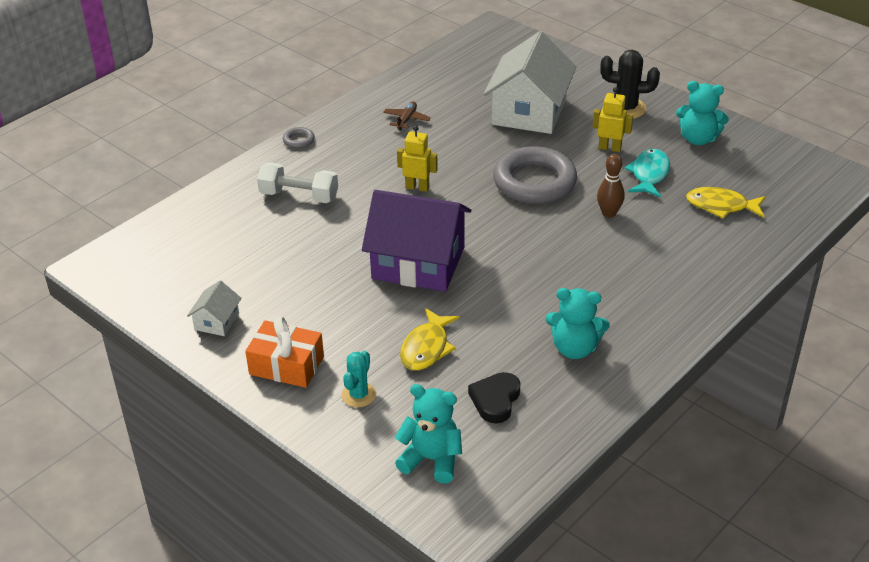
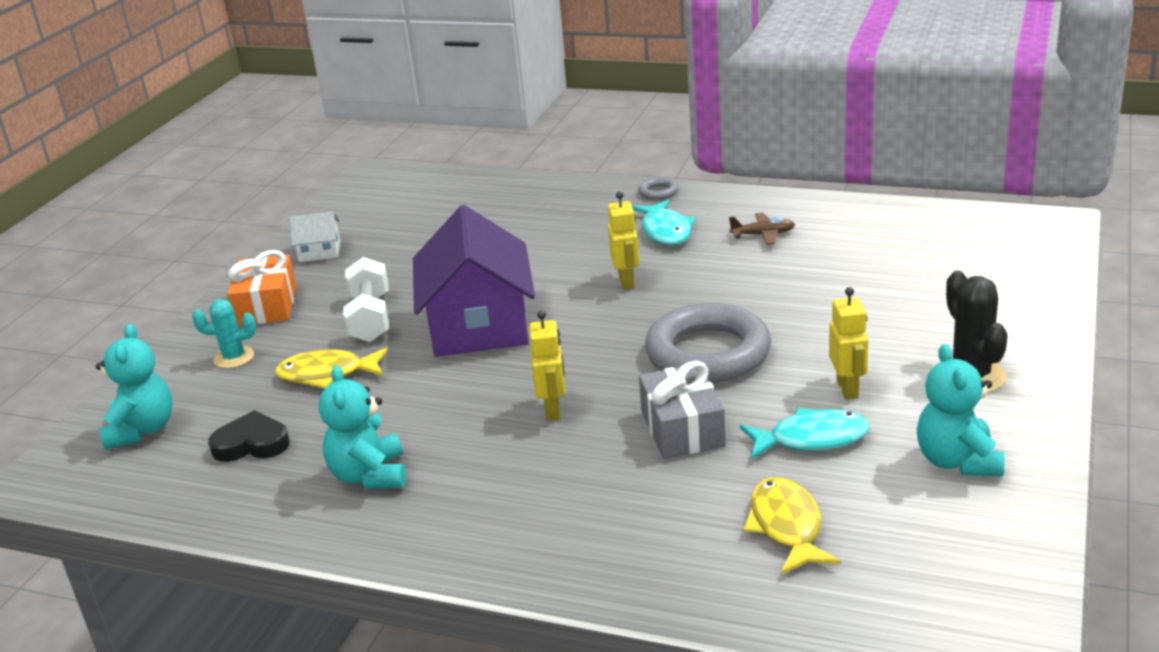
camera: 70 degrees right, 10 degrees down
(299, 196) = (554, 224): white dumbbell -> white dumbbell (370, 318)
(361, 153) = (666, 231): none -> turquoise fish
(529, 111) = (872, 305): white house -> none
(553, 256) = (553, 410): none -> yellow robot
(609, 213) = (682, 429): brown bowling pin -> grey gift

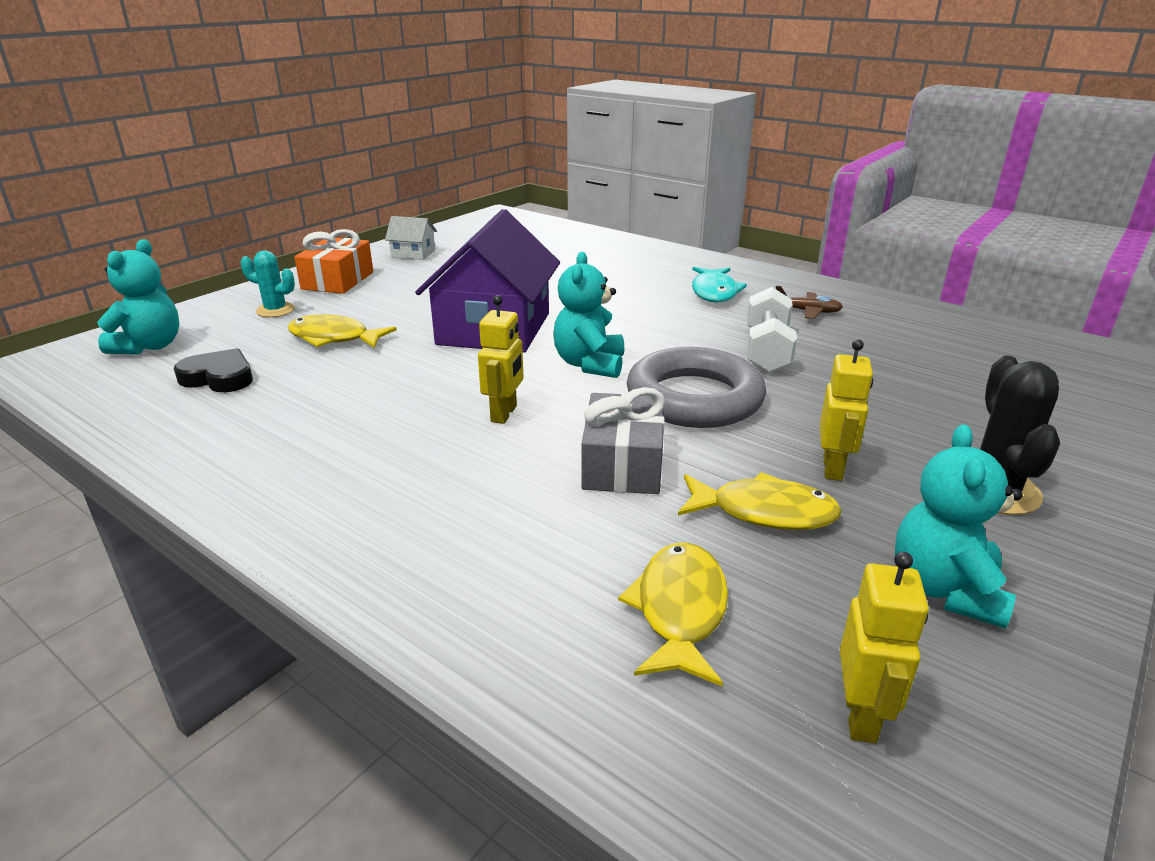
camera: 15 degrees right, 0 degrees up
(369, 475) = (287, 430): turquoise teddy bear -> turquoise teddy bear (589, 364)
(370, 318) = (408, 305): white dumbbell -> white dumbbell (766, 350)
(627, 282) = (652, 323): yellow robot -> yellow robot (861, 715)
(658, 192) = (725, 264): grey ring -> none
(811, 439) = (764, 512): turquoise fish -> yellow fish

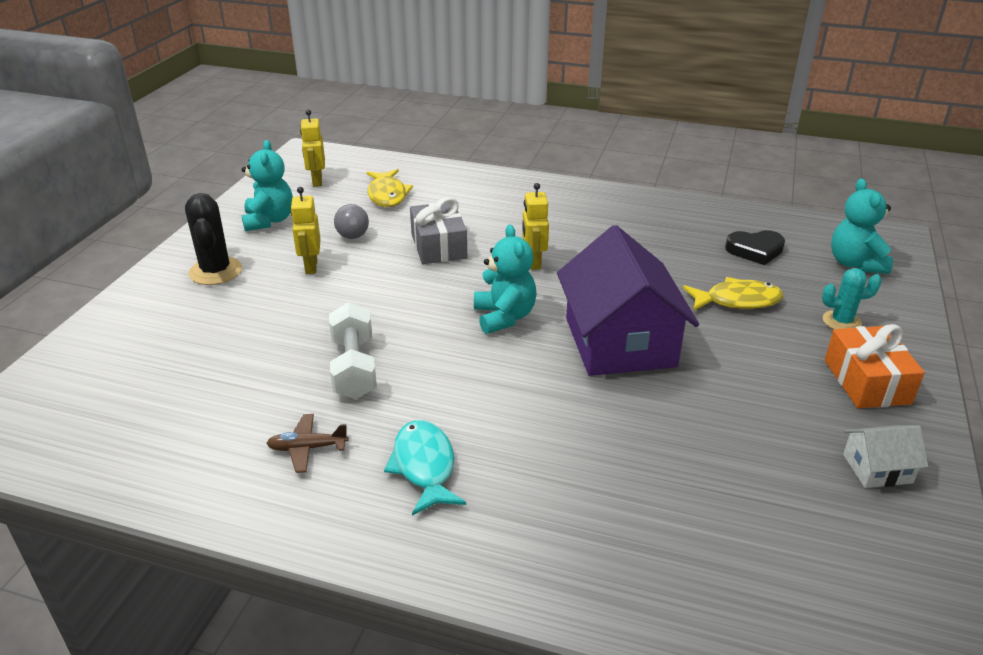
camera: 160 degrees right, 5 degrees up
(694, 398) = (408, 301): grey ring -> none
(764, 512) = (353, 236): yellow fish -> grey ball

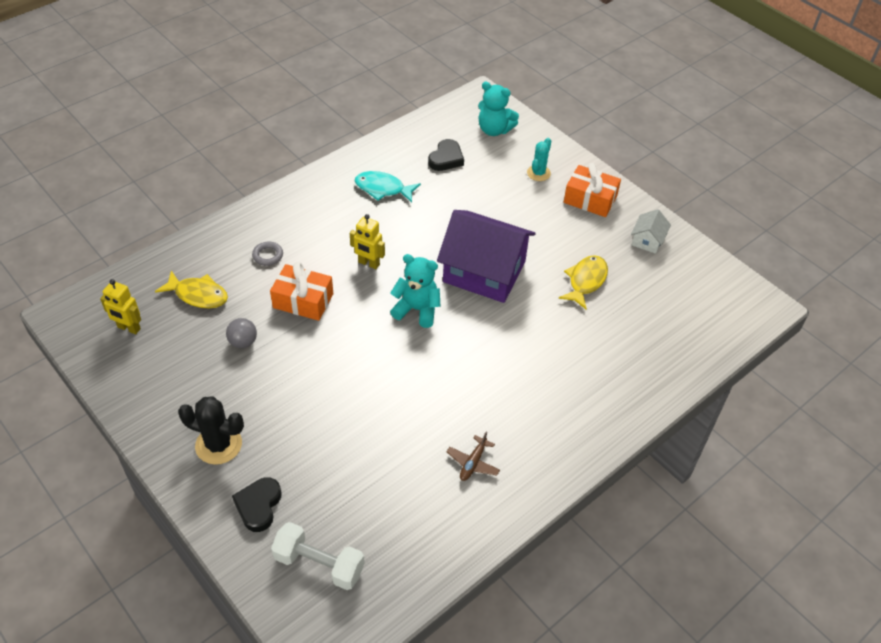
camera: 60 degrees left, 15 degrees up
(153, 321) = (258, 506): none -> black heart
(269, 220) = (167, 384): turquoise teddy bear -> none
(311, 267) = (265, 384): yellow robot -> none
(354, 367) = (411, 408): white dumbbell -> white dumbbell (319, 564)
(424, 466) = (527, 414): turquoise fish -> turquoise fish (383, 189)
(438, 246) = (303, 301): grey gift -> orange gift
(475, 207) = (268, 255): none -> grey ring
(737, 301) = (487, 199): yellow fish -> yellow fish (585, 281)

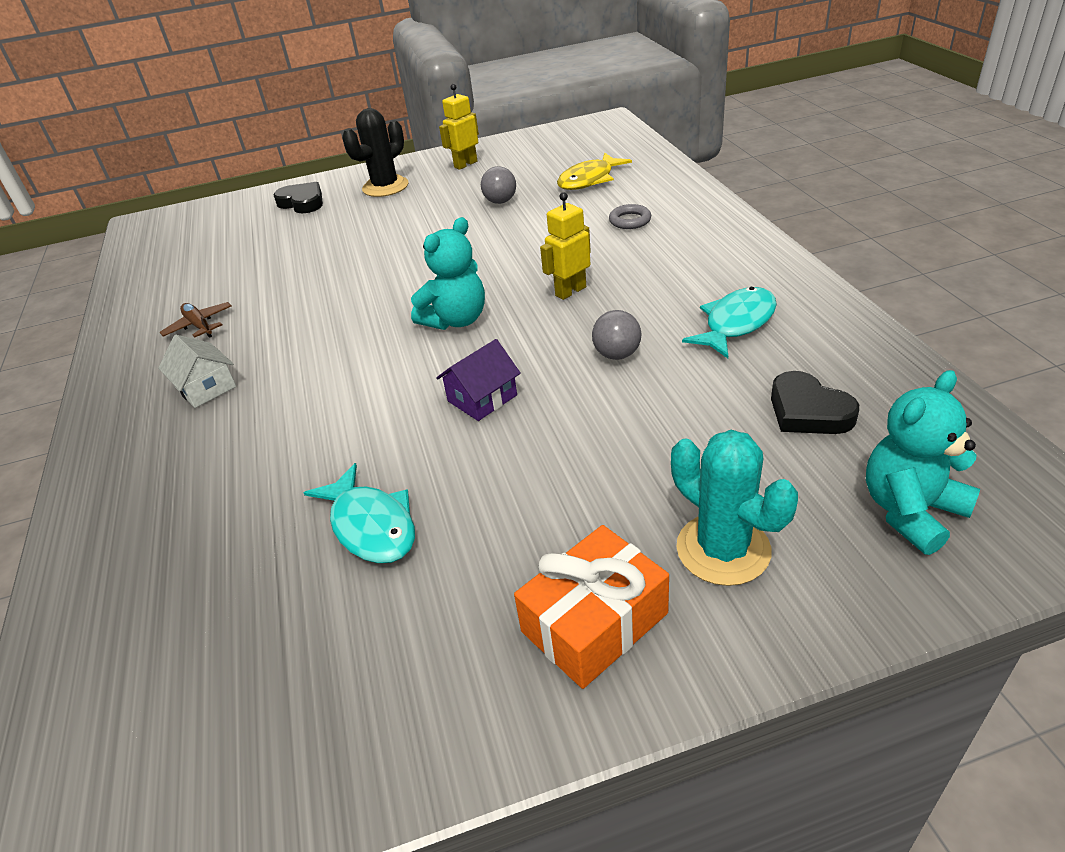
camera: 120 degrees right, 10 degrees down
(129, 328) = (566, 148): yellow robot -> yellow robot (465, 164)
(303, 301) = (535, 239): orange gift -> none
(319, 564) = (214, 226): white dumbbell -> none
(426, 228) = (617, 354): none -> grey ball
(484, 272) = (482, 398): purple house -> purple house, size x0.44
(538, 173) = (723, 549): turquoise cactus -> turquoise cactus, size x1.51
(585, 281) = (371, 525): yellow fish -> turquoise fish
(647, 240) = (402, 692): white house -> white house (206, 387)

